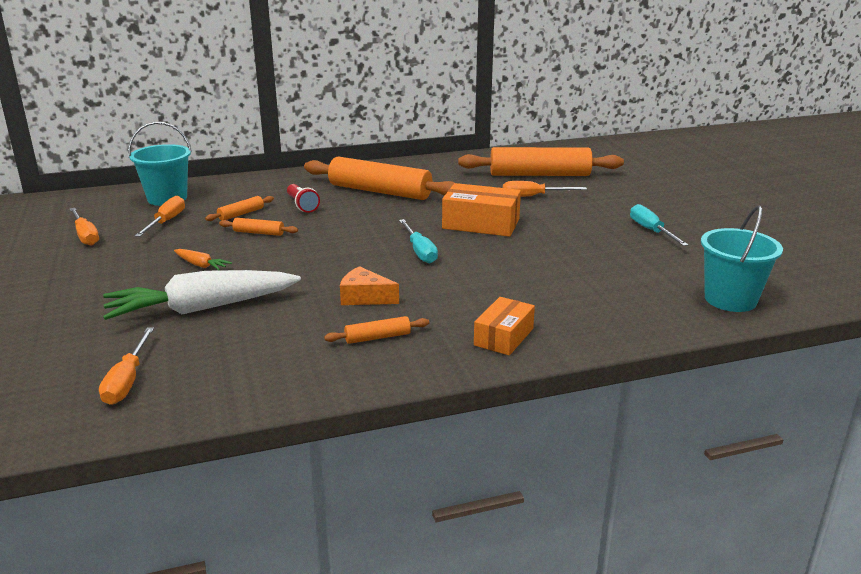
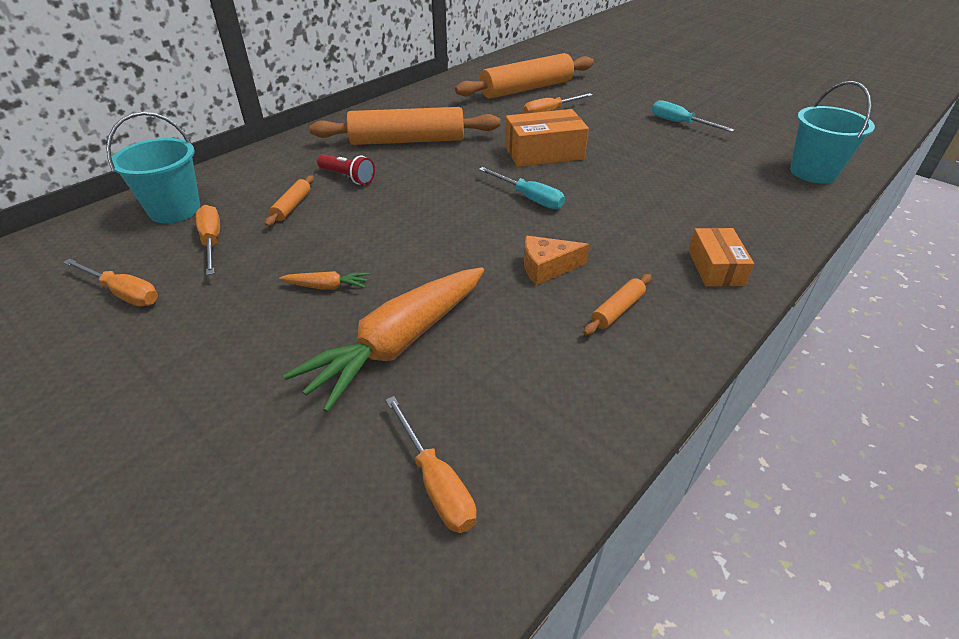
camera: 30 degrees left, 15 degrees up
(202, 308) = (399, 343): white carrot -> orange carrot
(259, 233) = (342, 224): orange rolling pin -> none

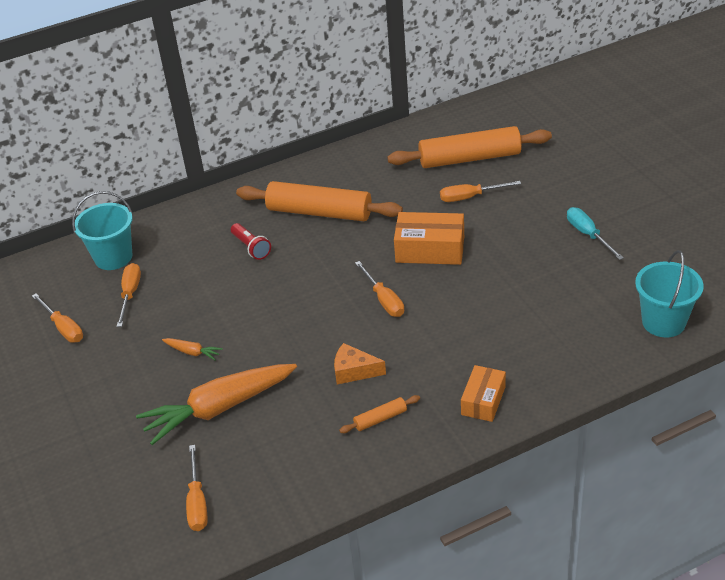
camera: 25 degrees right, 0 degrees up
(292, 206) = (197, 271): orange rolling pin -> none
(529, 198) = (384, 300): turquoise screwdriver -> orange screwdriver

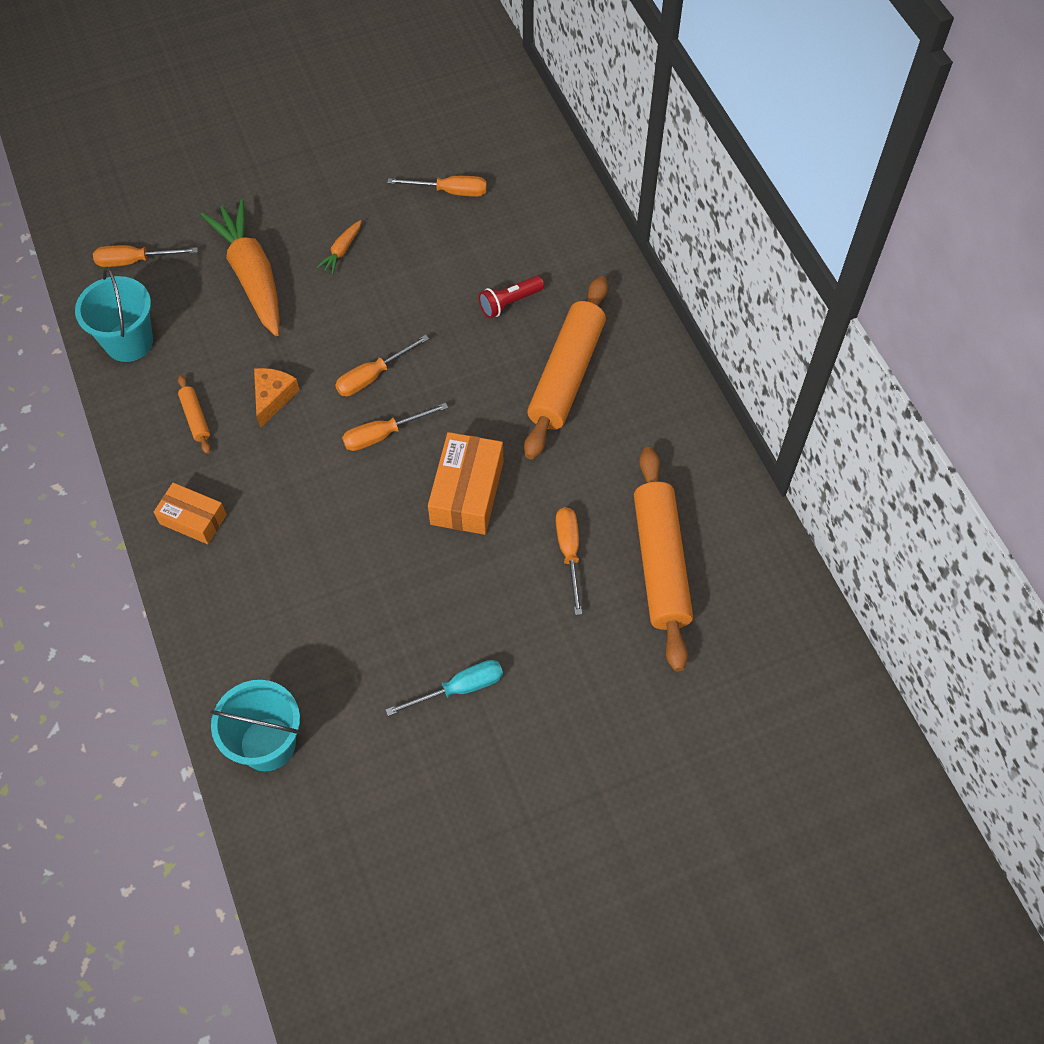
camera: 90 degrees right, 20 degrees up
(63, 328) = (408, 138): orange screwdriver -> orange screwdriver (372, 376)
(113, 257) = (518, 172): turquoise bucket -> turquoise bucket (129, 342)

